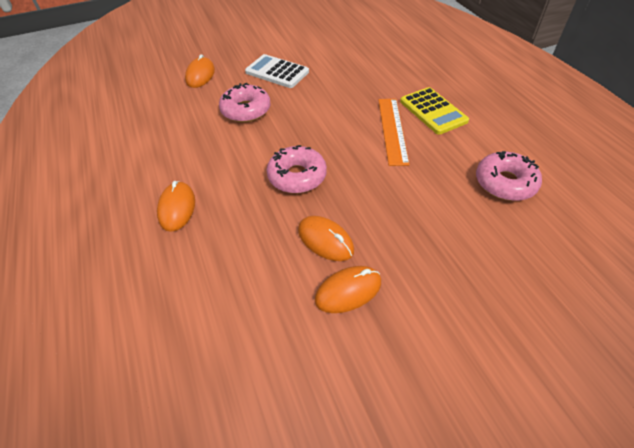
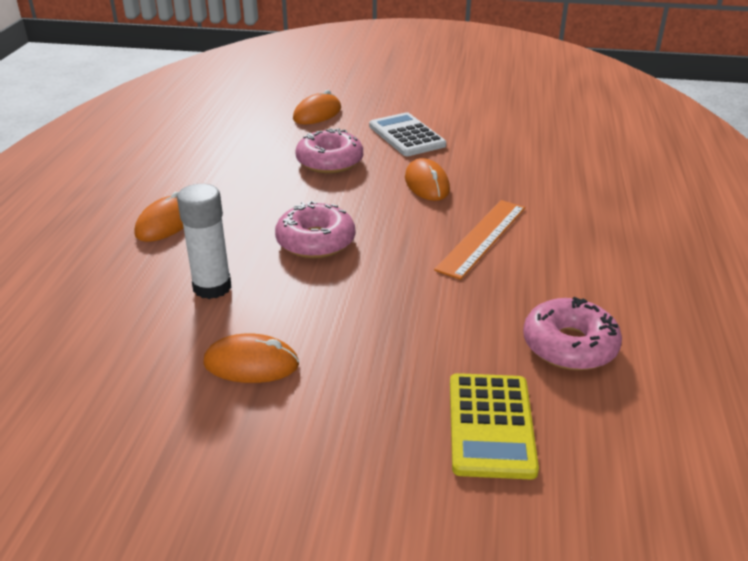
camera: 30 degrees right, 15 degrees down
(263, 245) = (212, 287): none -> white glue stick
(325, 240) = (279, 310): orange mouse -> orange mouse (427, 184)
(433, 111) = (561, 237): yellow calculator -> yellow calculator (490, 425)

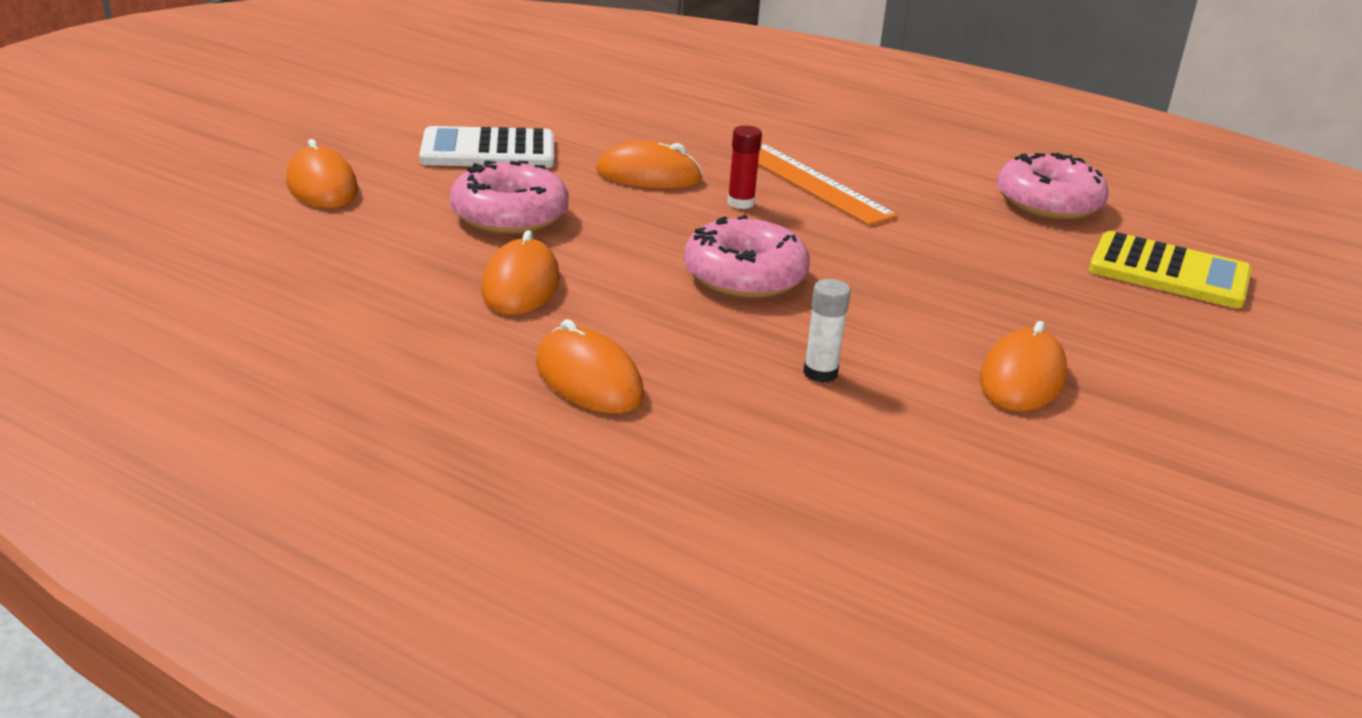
camera: 70 degrees left, 5 degrees down
(212, 287) = (820, 373): white glue stick -> white glue stick, size x0.55
(252, 184) = (521, 285): none -> orange mouse
(419, 220) = (740, 203): none -> red glue stick

